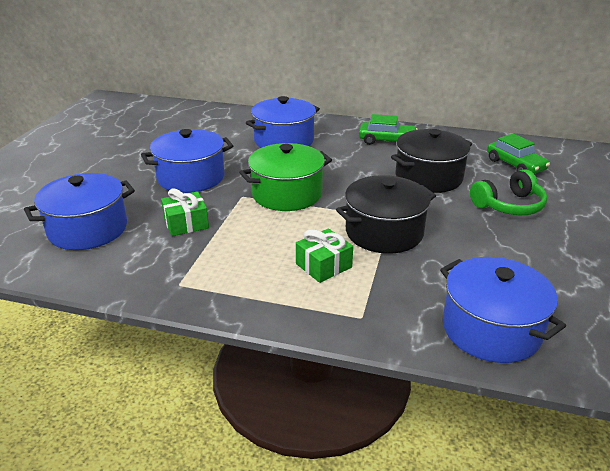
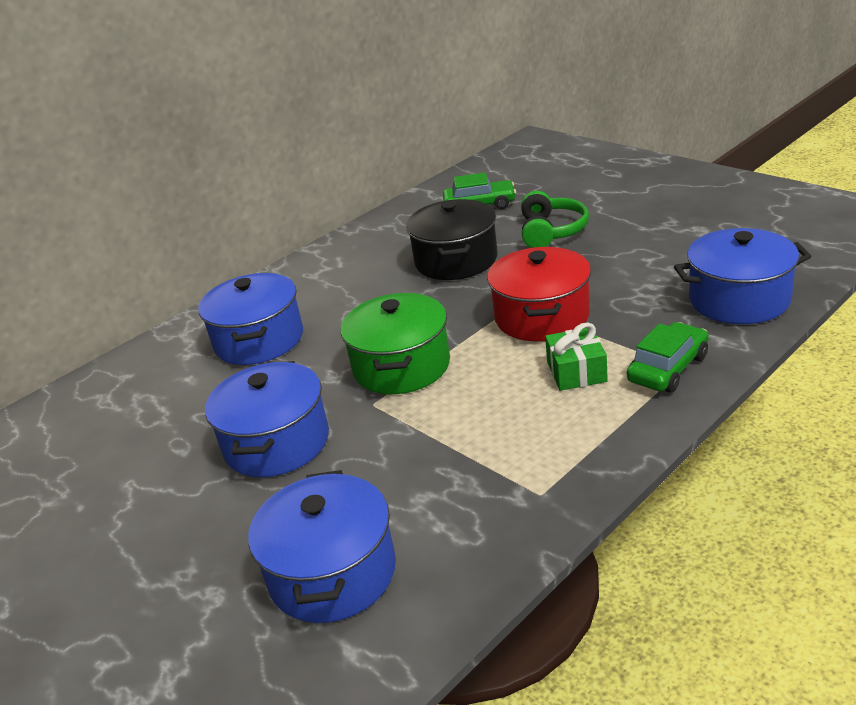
camera: 55 degrees left, 0 degrees up
(186, 223) = (400, 466): green gift -> none
(384, 232) = (542, 316): black pot -> red pot
(387, 140) = (346, 265): green car -> green car (668, 368)

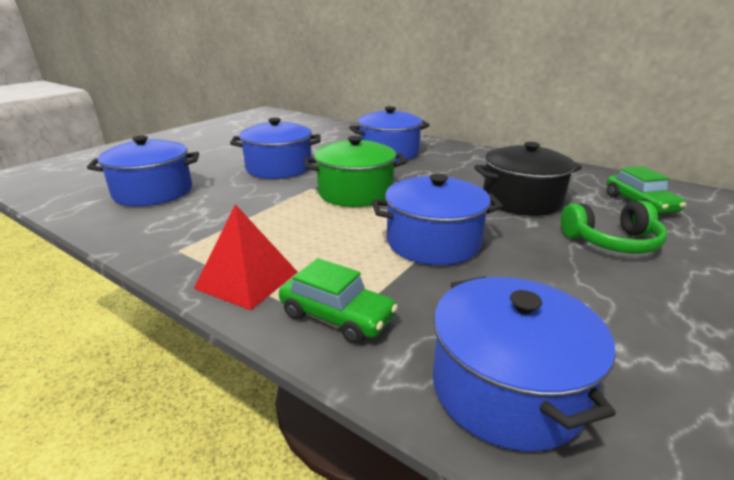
camera: 75 degrees right, 5 degrees down
(542, 316) = (433, 242): red pot -> blue pot
(576, 371) = (338, 262): green gift -> none
(610, 427) = (247, 280): none -> red pyramid

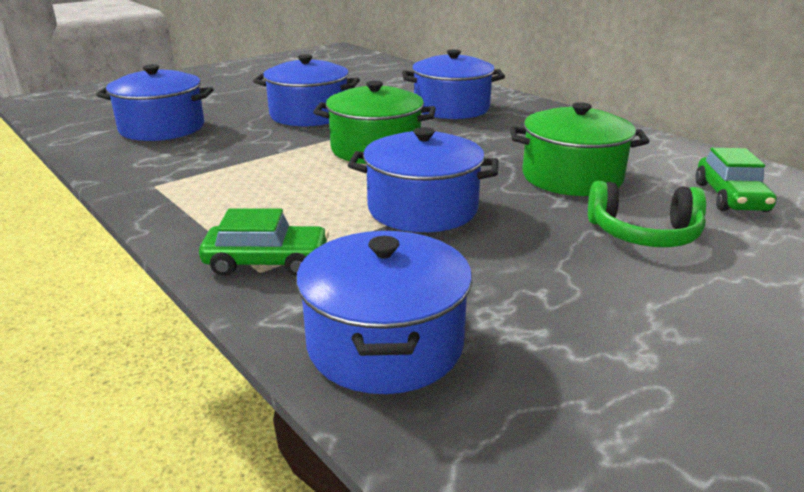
camera: 15 degrees right, 0 degrees up
(247, 280) = (202, 219): red pyramid -> none
(337, 316) = (267, 262): green car -> green car turned 45 degrees counterclockwise
(521, 200) = (572, 177): black pot -> green pot

